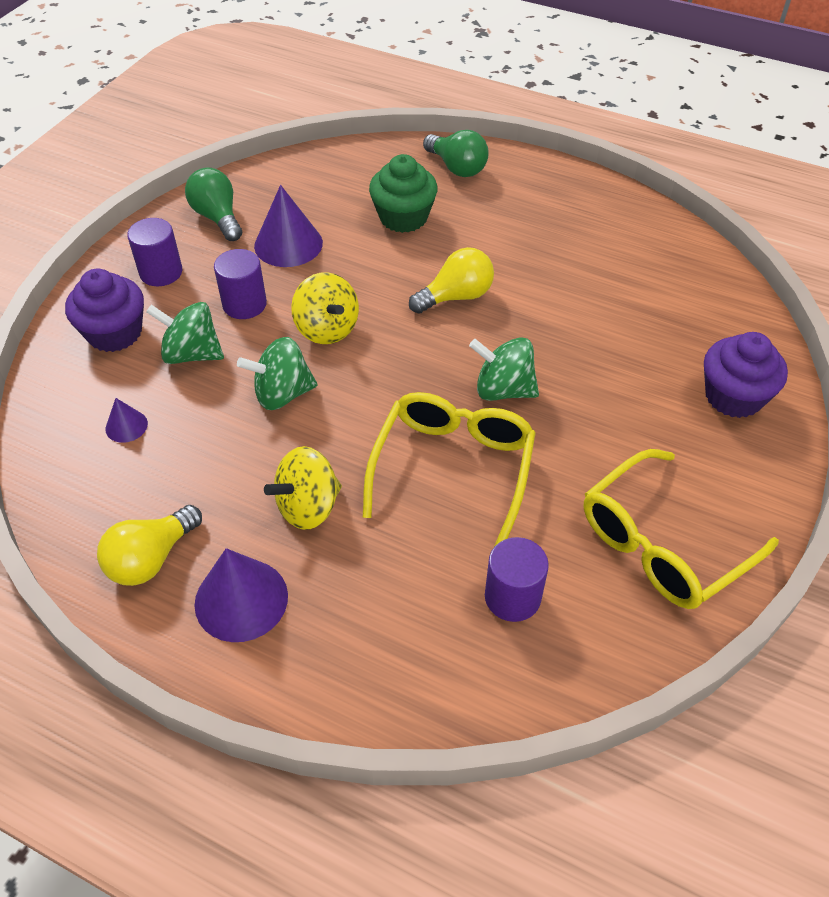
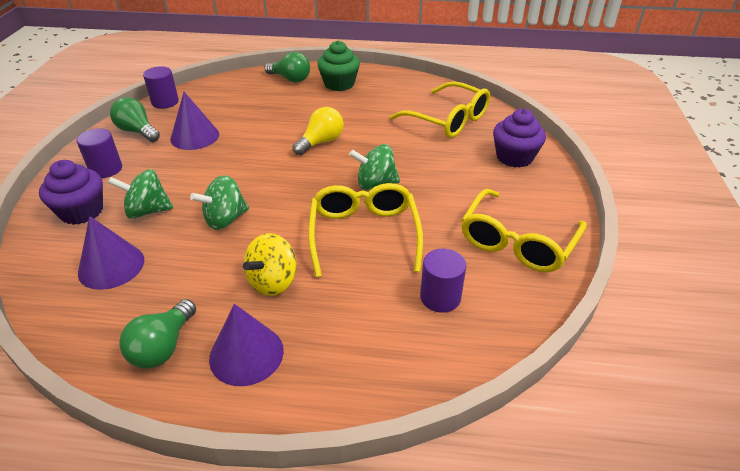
camera: 20 degrees left, 10 degrees down
(126, 426) = (111, 266): purple cone -> purple cone, size x1.94
(151, 559) = (163, 347): yellow light bulb -> green light bulb
(244, 304) = (176, 175): purple cylinder -> purple cylinder (165, 102)
(327, 329) = (242, 176): yellow spinning top -> none
(403, 217) = (267, 109): green cupcake -> green cupcake (339, 84)
(663, 301) = (448, 120): none -> yellow glasses

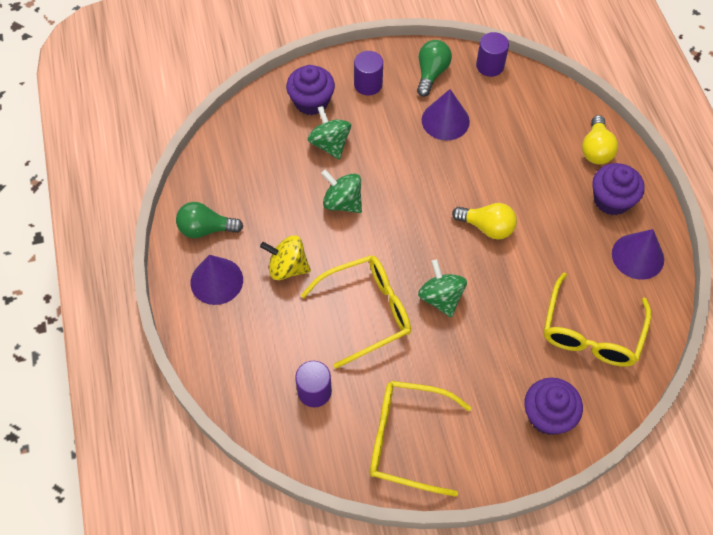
camera: 70 degrees right, 20 degrees up
(111, 266) = (263, 156): purple cone -> purple cone (637, 256)
(290, 79) = (596, 149): green light bulb -> yellow light bulb
(339, 84) = (611, 200): green cupcake -> purple cupcake

